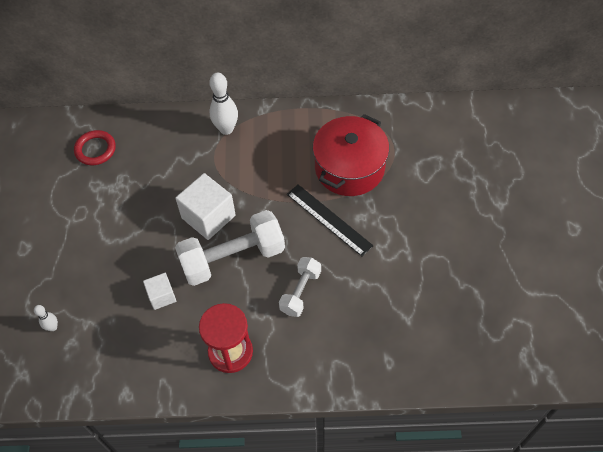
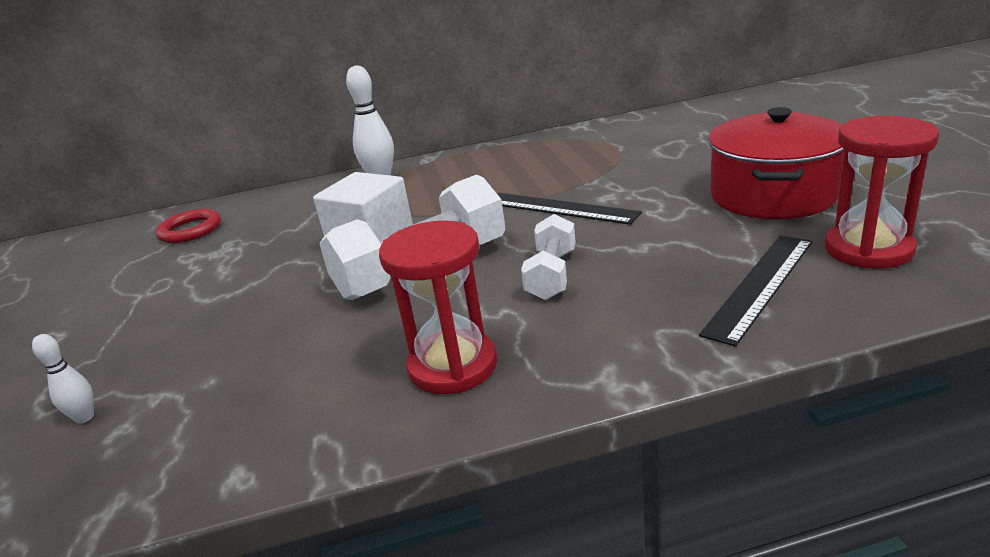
camera: 10 degrees left, 30 degrees down
(162, 296) = (305, 332): white cube -> none
(349, 168) = (565, 169): red pot -> red pot (772, 195)
(399, 343) = (759, 285): none -> black ruler
(469, 333) = (868, 249): none -> red hourglass

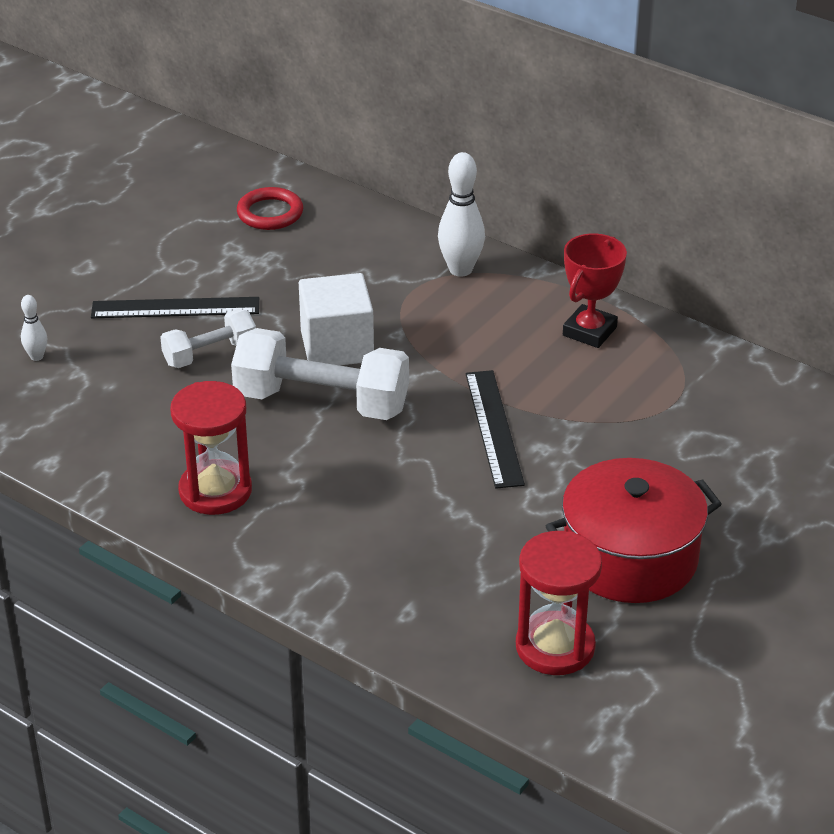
camera: 45 degrees right, 10 degrees up
(510, 156) = (589, 331): none -> red trophy
(552, 275) = (371, 480): white dumbbell -> white dumbbell (210, 354)
(759, 285) = (443, 602): black ruler -> black ruler (175, 308)

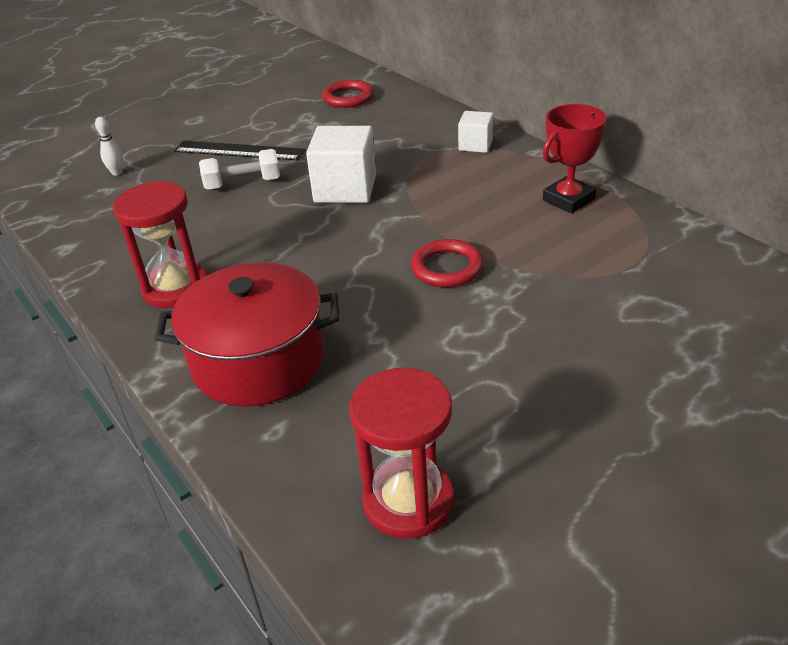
camera: 20 degrees right, 0 degrees up
(322, 402) = (308, 228): white dumbbell -> none
(460, 269) = (475, 145): white bowling pin -> white cube
(494, 428) = (447, 268): black ruler -> red ring
(630, 558) = (531, 413): red pot -> red pot (258, 361)

